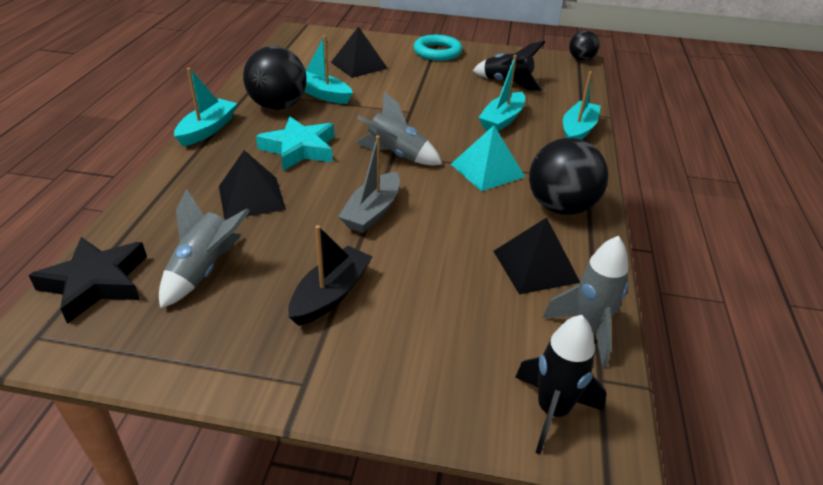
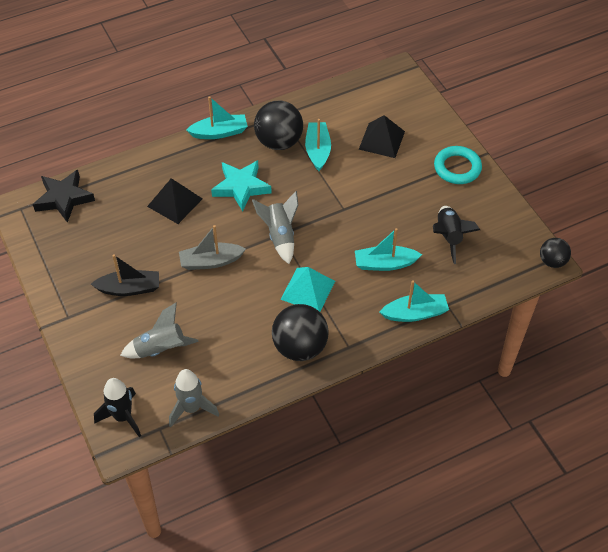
camera: 55 degrees right, 15 degrees up
(204, 270) = (104, 229): grey rocket -> grey rocket (161, 349)
(535, 266) = (227, 362): black pyramid -> none

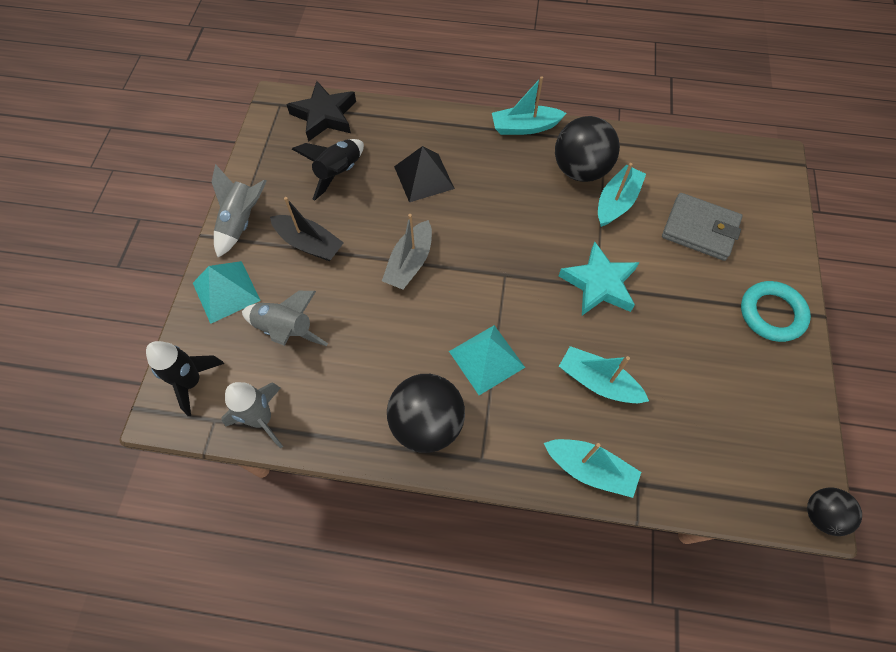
camera: 35 degrees right, 10 degrees up
(96, 351) = (226, 291): none -> turquoise pyramid
(211, 261) = (410, 263): grey boat -> grey boat turned 90 degrees counterclockwise
(219, 132) = (525, 127): turquoise boat -> turquoise boat turned 150 degrees clockwise
(241, 187) = (503, 198): turquoise star -> turquoise star (599, 284)
(280, 236) = (503, 277): grey rocket -> grey rocket (242, 222)
(381, 140) = (699, 229): black pyramid -> grey wallet
(449, 237) = (701, 396): black rocket -> black rocket (338, 173)

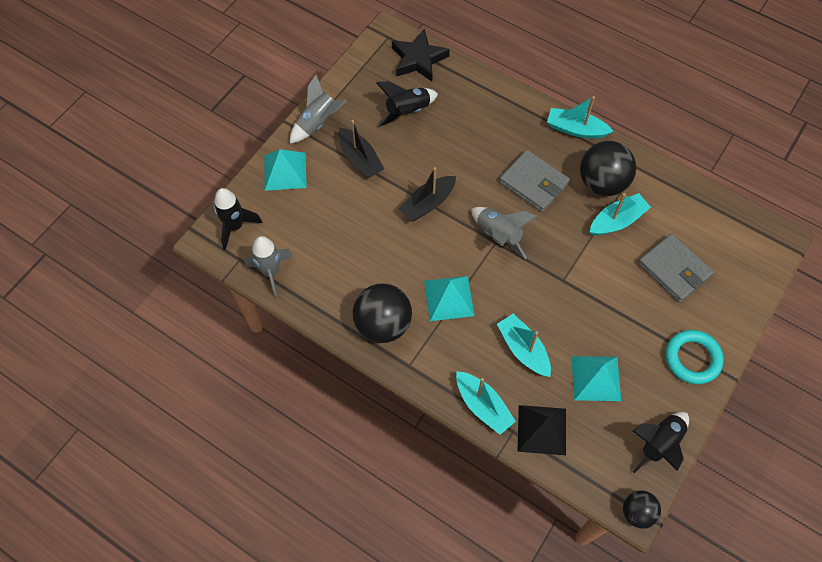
camera: 25 degrees right, 0 degrees up
(286, 330) = (315, 216): grey rocket -> grey rocket (498, 235)
(410, 263) = (428, 203): grey boat -> black boat
(424, 177) = (472, 140): black pyramid -> black pyramid (542, 429)
(511, 197) = (533, 183): none -> grey wallet
(599, 284) = (565, 279): turquoise star -> none
(690, 379) = (596, 378): none -> turquoise pyramid
(795, 423) = (658, 444): none -> black rocket

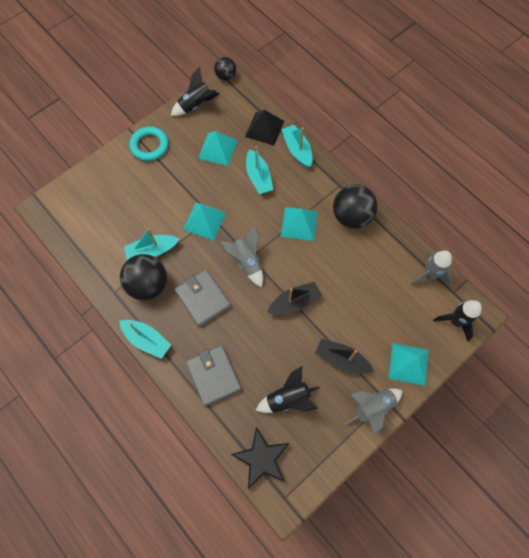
camera: 165 degrees left, 5 degrees up
(360, 159) = (341, 359): black boat -> black boat turned 45 degrees counterclockwise
(570, 272) = (204, 221): none -> turquoise pyramid
(674, 270) = (130, 204): grey wallet -> grey wallet (213, 375)

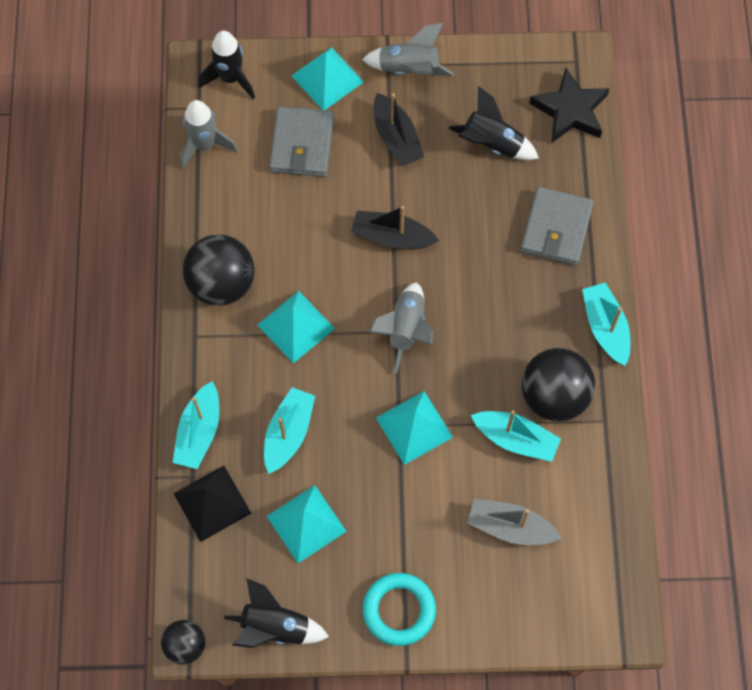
camera: 140 degrees left, 0 degrees up
(125, 211) = (510, 527): none -> grey boat
(203, 298) = (498, 325): grey wallet -> grey wallet (302, 144)

